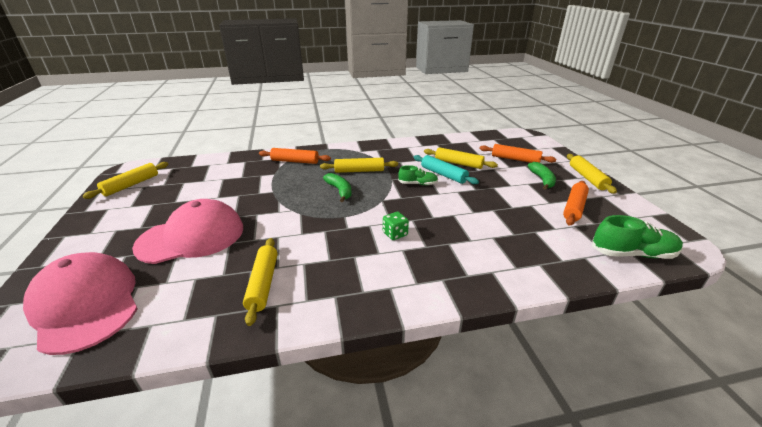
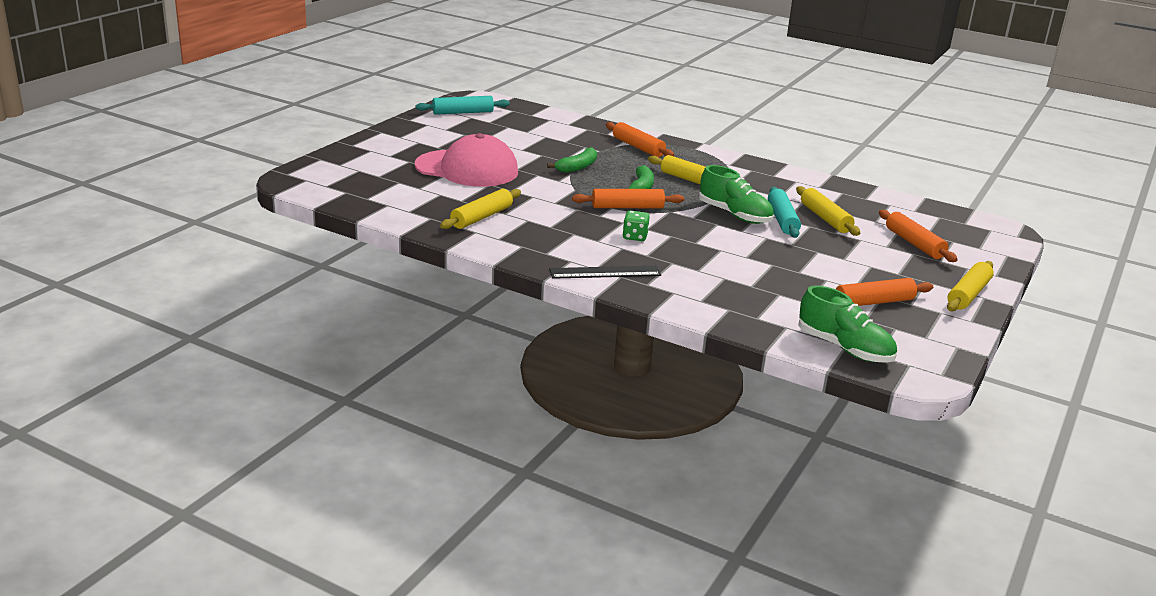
camera: 40 degrees right, 5 degrees down
(86, 304) = (361, 178): pink cap -> none
(131, 185) = (463, 112): yellow rolling pin -> turquoise rolling pin
(354, 210) = (627, 207): none -> orange rolling pin
(418, 184) = (734, 215): green shoe -> green shoe, size x1.63
(428, 283) = (605, 272): none -> black ruler
(542, 180) = (898, 271): green banana -> green banana (577, 167)

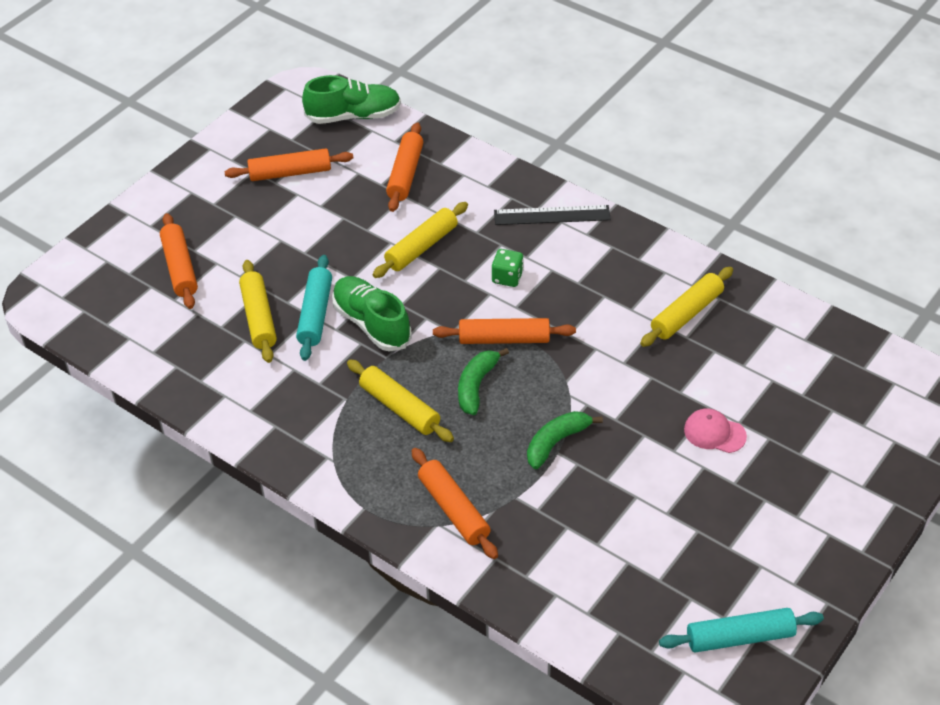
camera: 170 degrees left, 20 degrees up
(467, 169) = (714, 433): pink cap -> pink cap, size x0.42
(759, 301) = (405, 174): none -> orange rolling pin
(844, 348) = (353, 116): green shoe -> green shoe turned 120 degrees clockwise
(968, 294) = (183, 184): yellow rolling pin -> yellow rolling pin (421, 247)

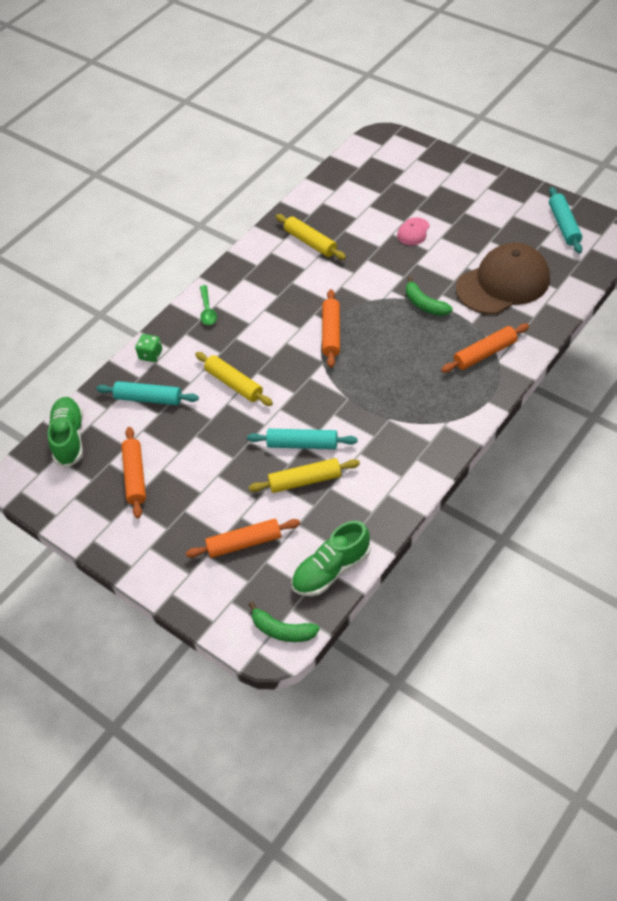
camera: 85 degrees left, 5 degrees up
(372, 324) = (314, 409): green shoe -> green shoe (331, 570)
(400, 408) = (396, 387): yellow rolling pin -> none
(405, 174) = (149, 398): orange rolling pin -> turquoise rolling pin
(476, 386) = (375, 346): green banana -> green banana (282, 630)
(507, 277) = (270, 333): green dice -> green dice (150, 355)
(552, 215) = (207, 310): black ruler -> green spoon
(600, 541) = (503, 283): none -> brown cap

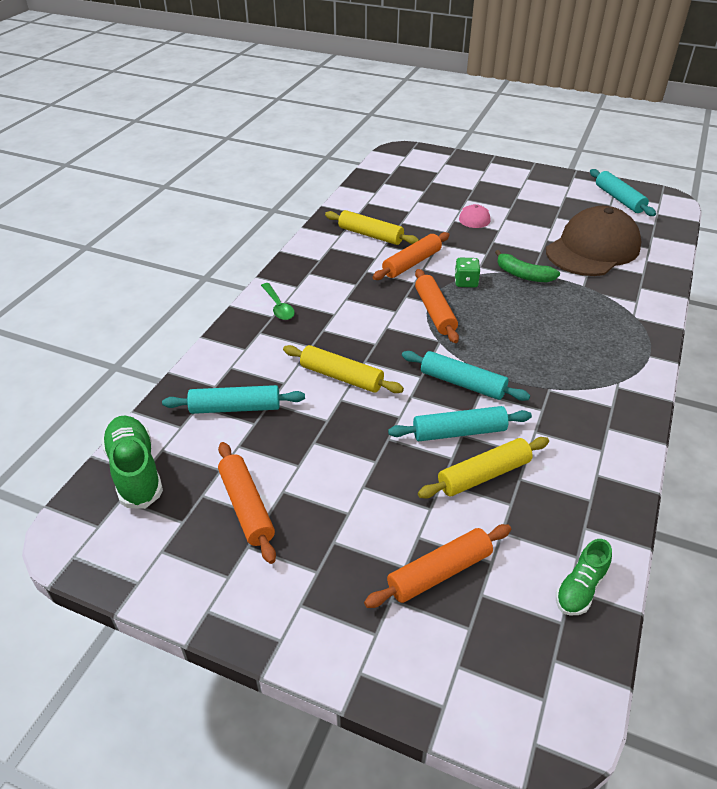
camera: 20 degrees left, 10 degrees down
(150, 355) = (222, 359): green dice -> green dice (466, 282)
(282, 630) = (557, 697): green banana -> none
(324, 403) = (462, 383): none -> turquoise rolling pin
(331, 570) = (580, 588): green shoe -> green shoe, size x0.61
(485, 353) = (615, 311): orange rolling pin -> orange rolling pin (411, 263)

